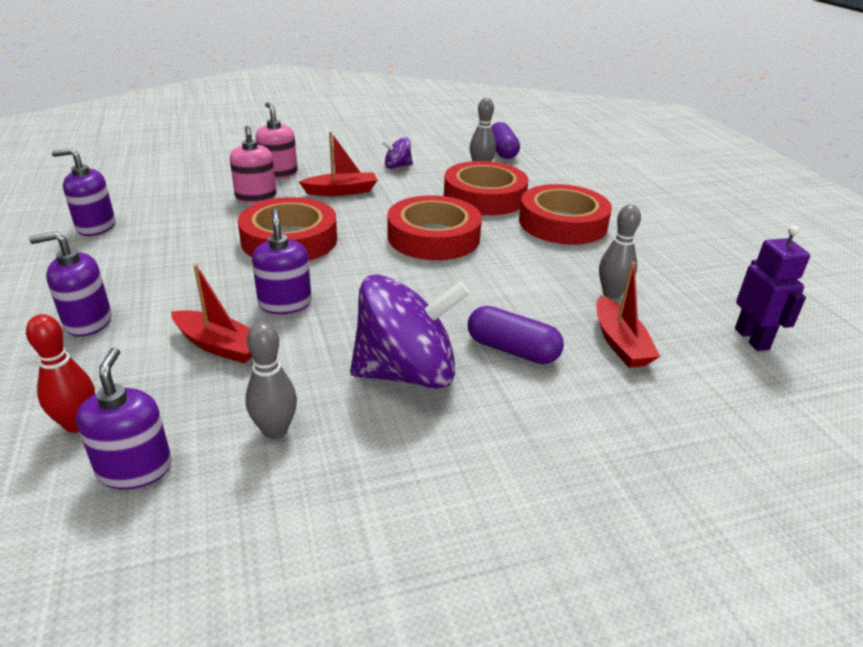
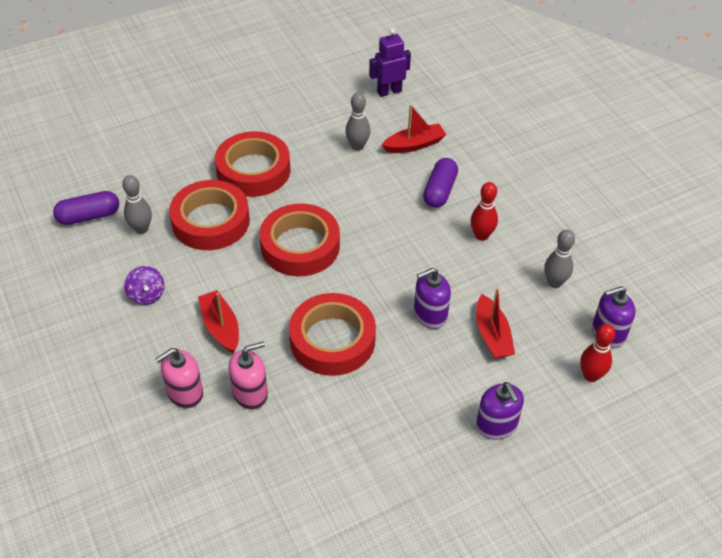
camera: 100 degrees left, 15 degrees up
(96, 227) = (350, 503): purple soap dispenser -> none
(219, 346) = (492, 335): red boat -> red boat turned 150 degrees clockwise
(407, 373) = (481, 235): purple spinning top -> red bowling pin

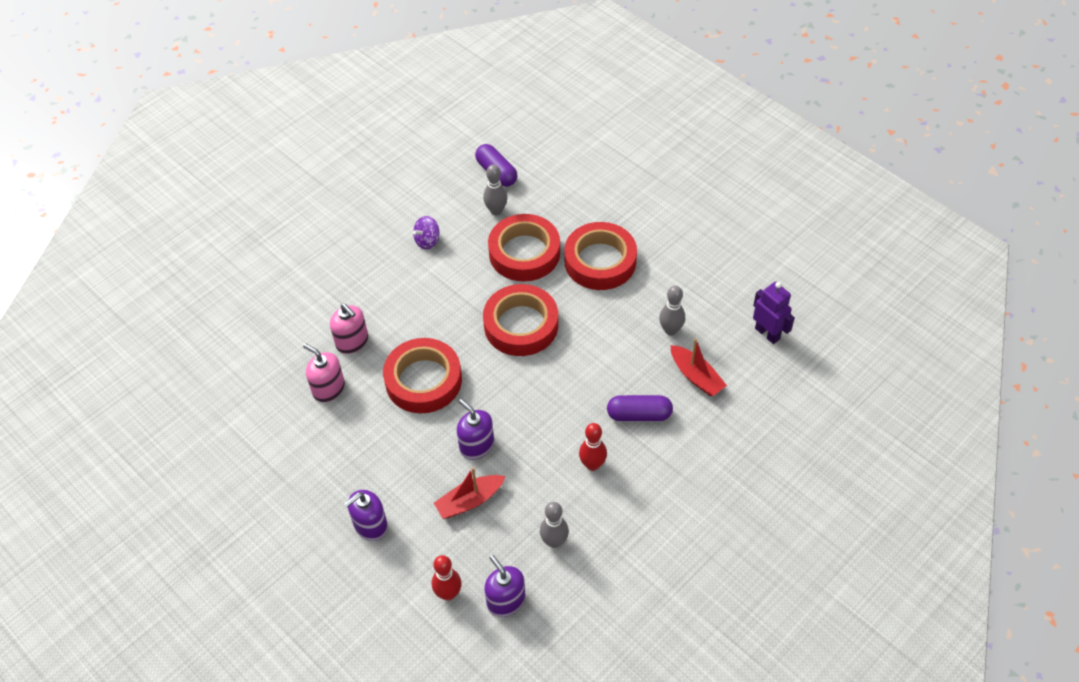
camera: 75 degrees right, 5 degrees up
(185, 393) = (340, 300): pink soap dispenser -> pink soap dispenser (328, 388)
(220, 327) = (411, 300): red boat -> none

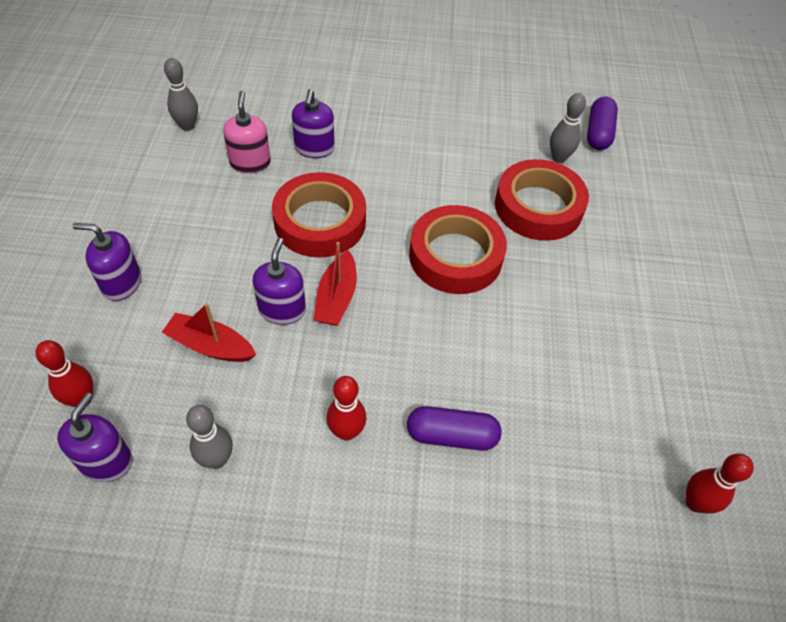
camera: 45 degrees right, 0 degrees up
(352, 341) = (314, 148): pink soap dispenser -> purple soap dispenser
(427, 241) = (471, 132): purple spinning top -> none
(600, 261) = (599, 272): red tape -> none
(639, 415) = (451, 435): purple capsule -> purple capsule turned 45 degrees counterclockwise
(670, 330) = (589, 393): grey bowling pin -> grey bowling pin (187, 126)
(696, 376) = (557, 462): red boat -> red boat (337, 298)
(767, 333) = (695, 503): purple robot -> red bowling pin

